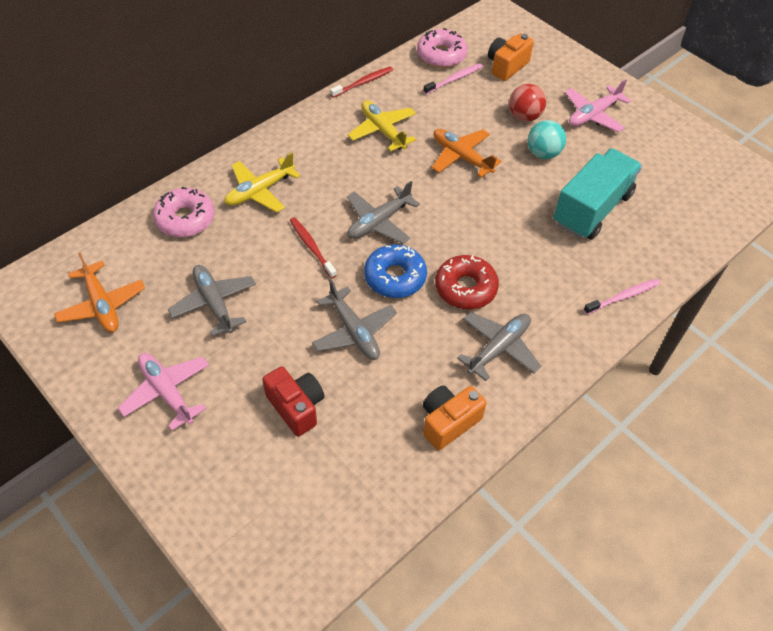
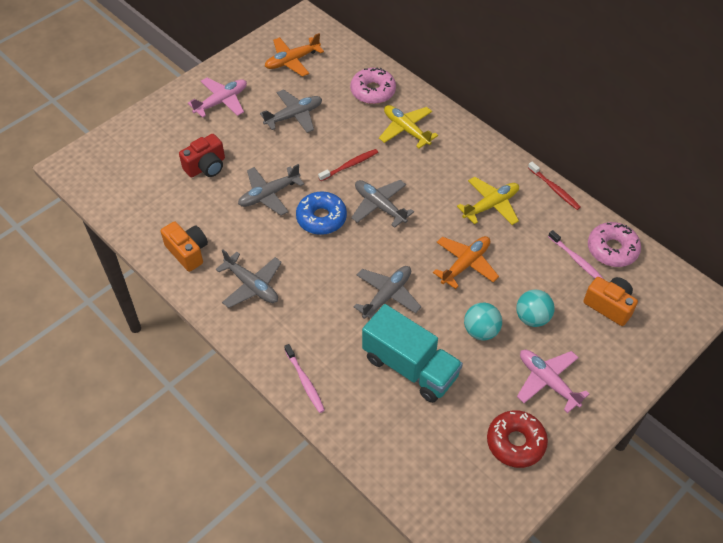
camera: 90 degrees right, 0 degrees up
(465, 288) = (311, 264): red donut -> red donut (515, 442)
(505, 222) = (387, 295): none -> grey plane
(524, 117) = (532, 318): red ball -> turquoise ball

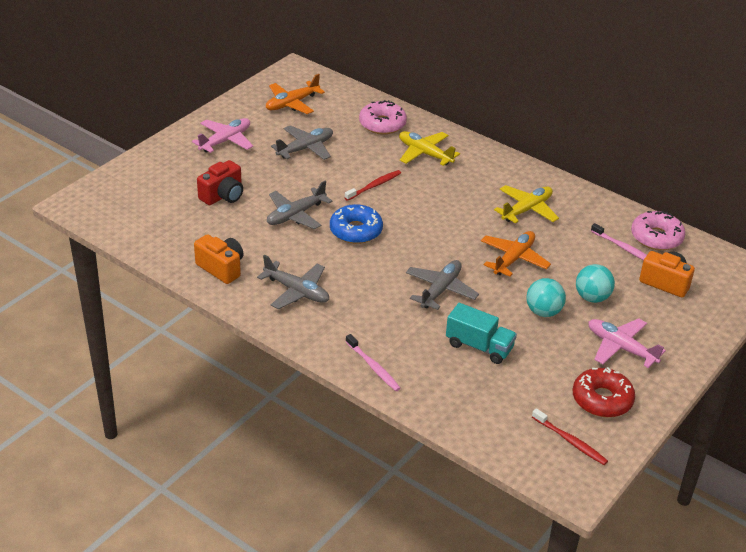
camera: 10 degrees left, 15 degrees down
(379, 206) = (413, 217): grey plane -> none
(410, 367) = (479, 346): turquoise truck -> turquoise truck, size x0.66
(554, 189) = (587, 193): red toothbrush -> red toothbrush (570, 441)

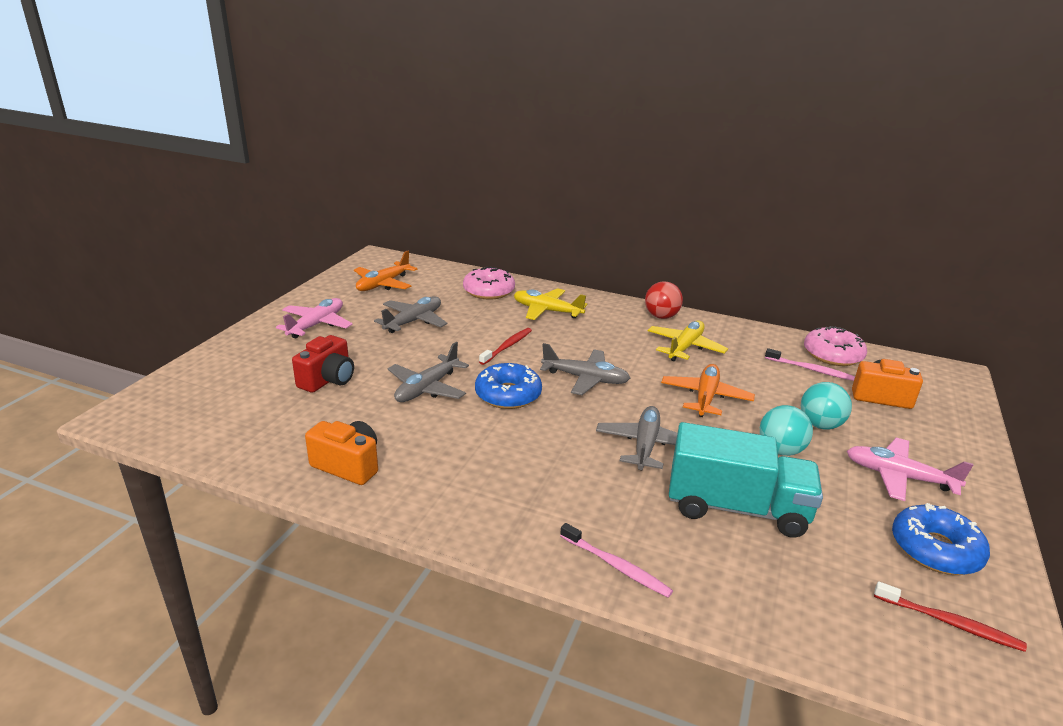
camera: 15 degrees left, 10 degrees down
(297, 291) = (463, 478): grey plane -> grey plane (586, 379)
(479, 346) = (736, 508): turquoise truck -> turquoise truck, size x1.52
(525, 174) = (661, 316): none -> red ball
(602, 399) = (935, 549): red donut -> blue donut

